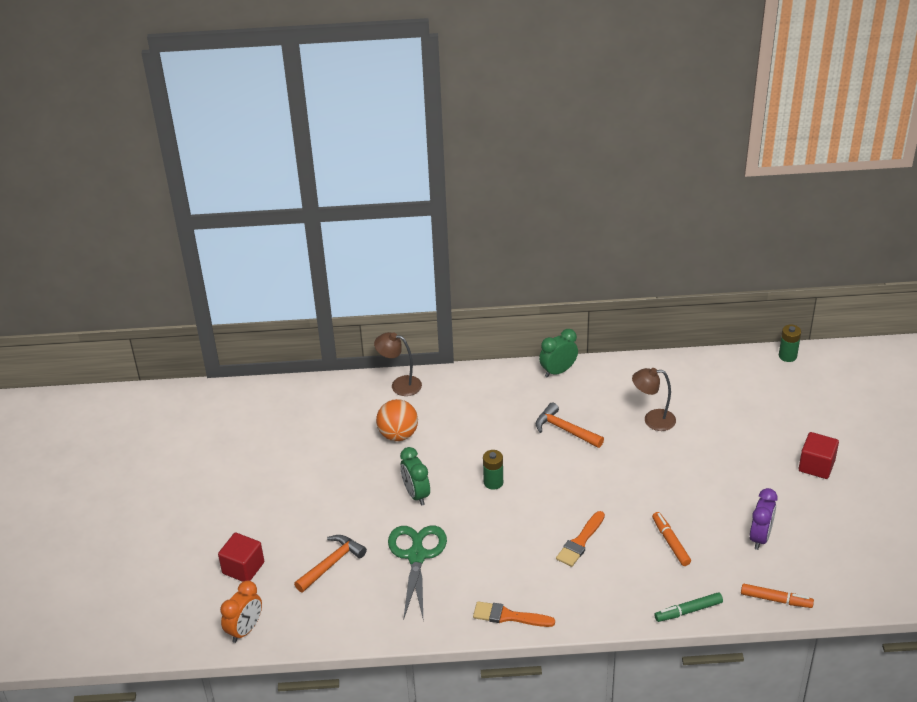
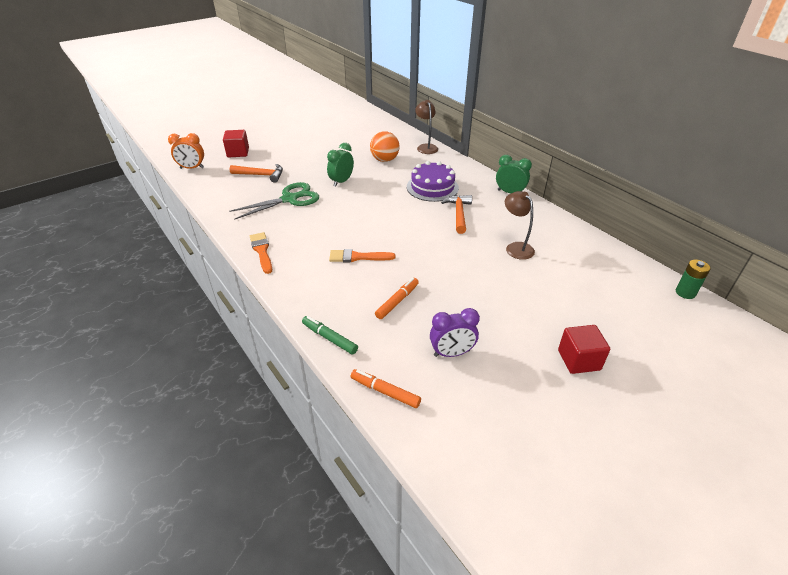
camera: 55 degrees right, 0 degrees up
(493, 482) = (379, 204): green battery -> none
(496, 424) = (432, 187): none -> purple cake
(776, 600) = (385, 392): orange marker -> orange marker turned 135 degrees clockwise

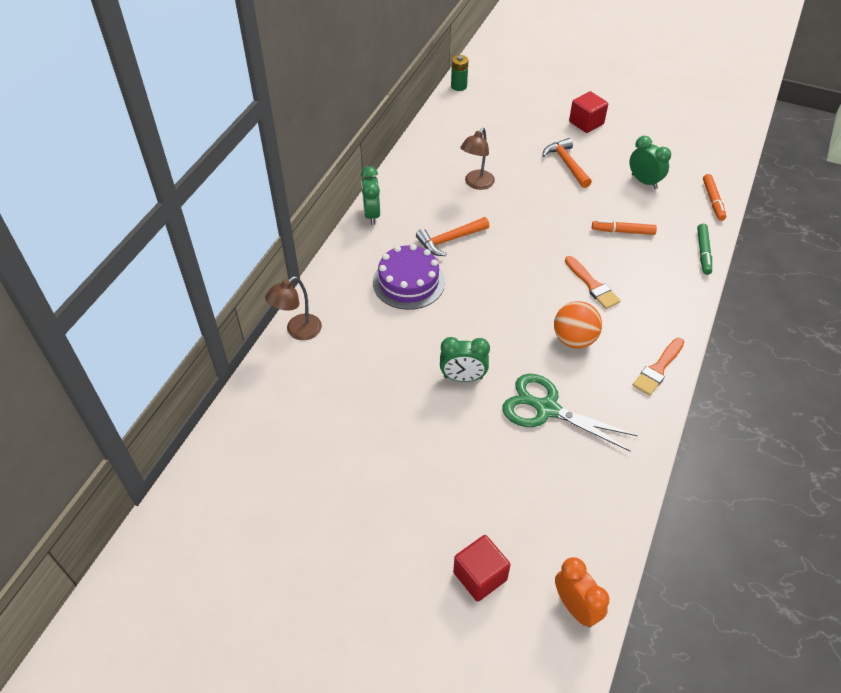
camera: 120 degrees left, 10 degrees up
(261, 175) = (519, 486): orange hammer -> orange hammer (566, 164)
(384, 160) = (369, 360): orange ball -> orange ball (574, 339)
(452, 353) = (644, 181): purple clock -> green clock

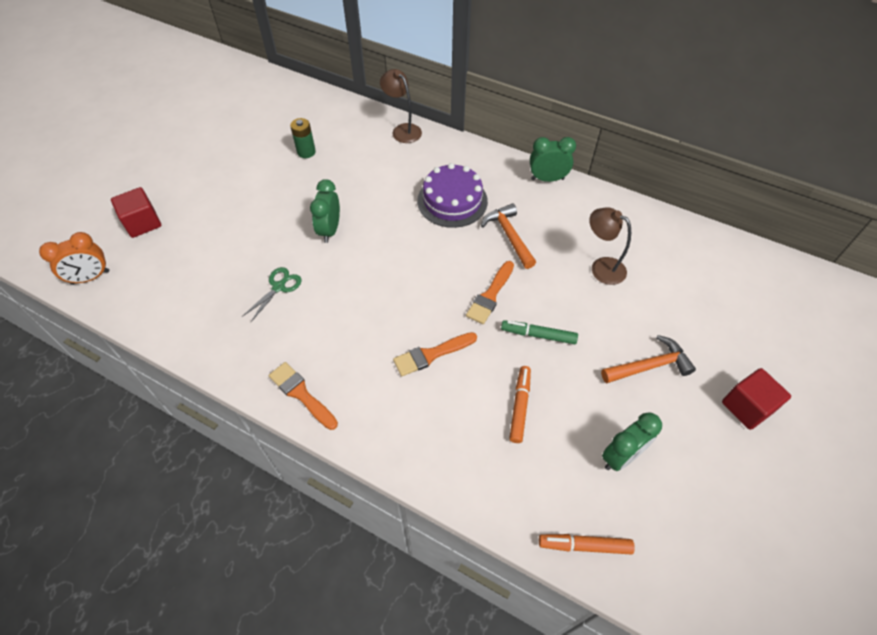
camera: 95 degrees right, 5 degrees up
(459, 86) = (796, 269): green battery -> green battery (306, 152)
(521, 250) = (490, 295): none -> orange brush
(547, 409) = (278, 287): green scissors -> green scissors, size x0.55
(574, 339) = (357, 323): orange ball -> none
(703, 252) = (477, 498): green marker -> green marker (538, 335)

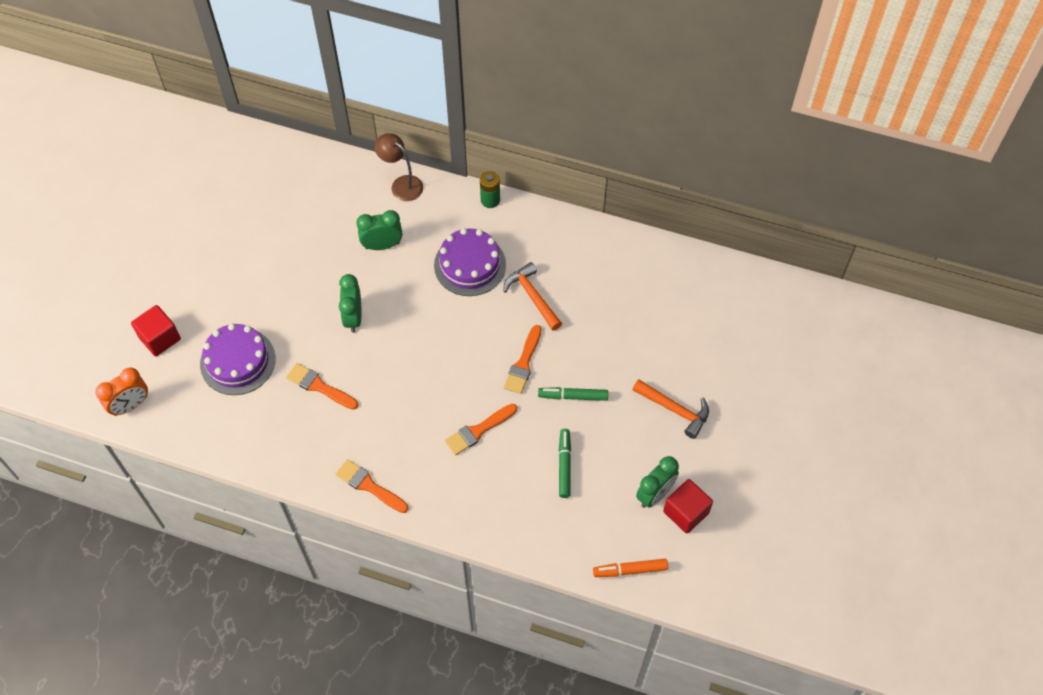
camera: 10 degrees left, 5 degrees up
(207, 253) = (237, 361): none -> purple cake
(278, 287) = (319, 386): green scissors -> orange brush
(306, 152) = (305, 228): green battery -> green battery (490, 200)
(520, 406) = (564, 465): orange marker -> green marker
(547, 179) = (563, 224): green clock -> green clock (382, 245)
(601, 267) = (625, 317): brown lamp -> none
(649, 366) = (675, 410): orange hammer -> orange hammer turned 60 degrees clockwise
(747, 407) = (759, 434): red cube -> red cube (686, 512)

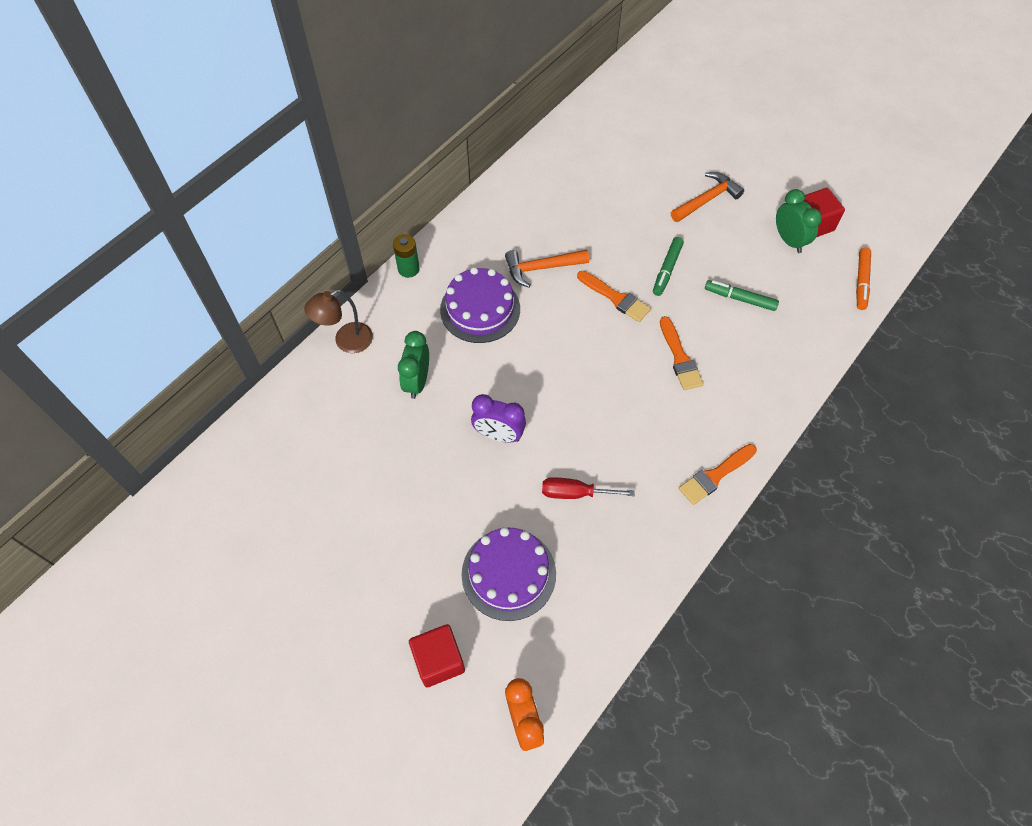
camera: 70 degrees left, 0 degrees up
(319, 386) = (575, 493): orange brush -> red screwdriver
(353, 317) = (499, 435): green clock -> purple clock

